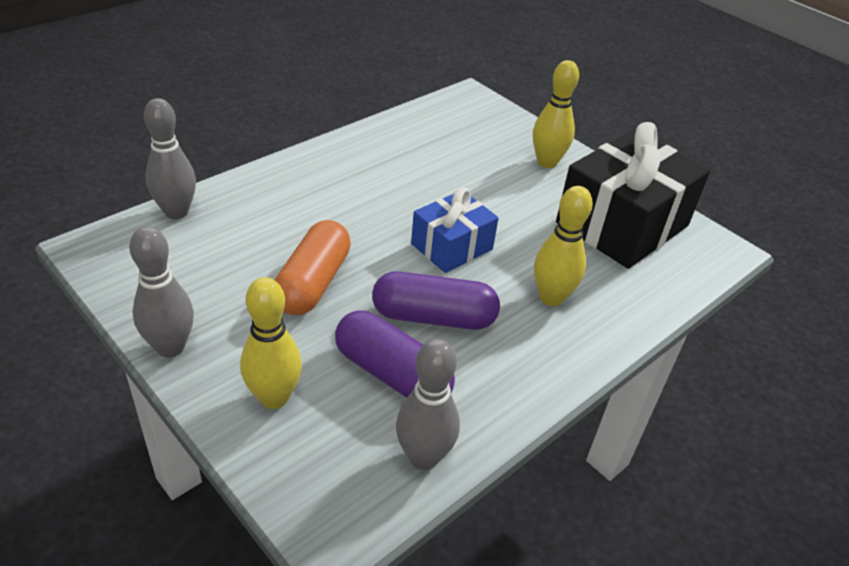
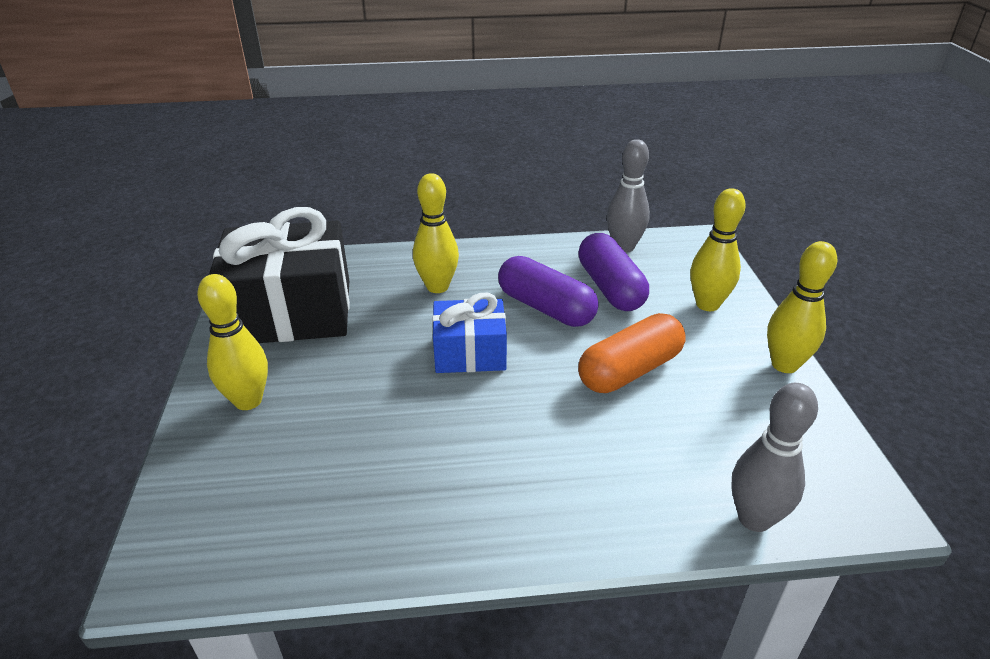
camera: 140 degrees left, 5 degrees down
(170, 347) = (784, 365): grey bowling pin -> yellow bowling pin

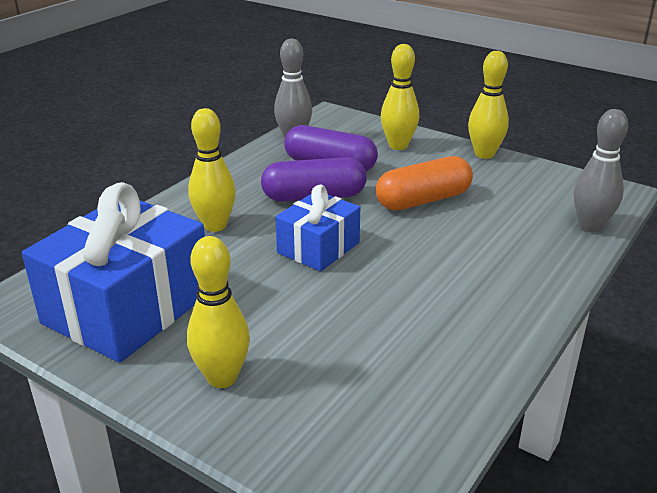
camera: 50 degrees left, 5 degrees down
(291, 312) = (127, 308): black gift -> blue gift
(630, 370) = (423, 200): orange capsule -> orange capsule turned 60 degrees clockwise

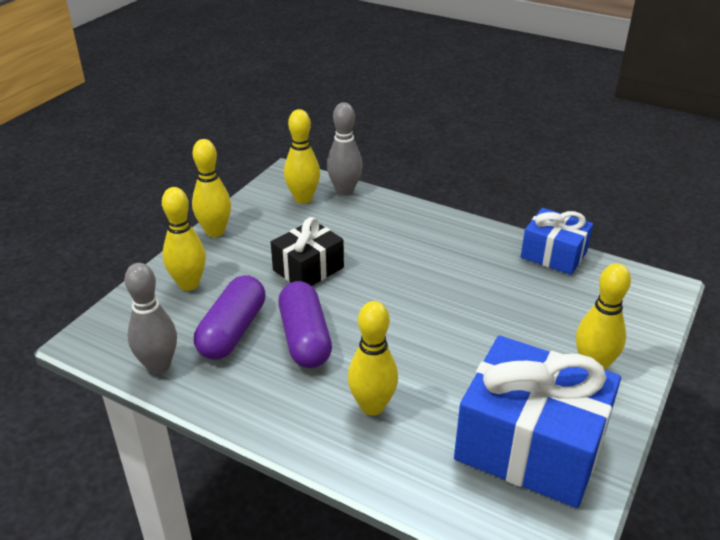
camera: 95 degrees left, 5 degrees up
(318, 248) = (401, 329): blue gift -> blue gift (553, 254)
(423, 200) = (308, 269): orange capsule -> black gift
(562, 199) = (303, 199): none -> yellow bowling pin

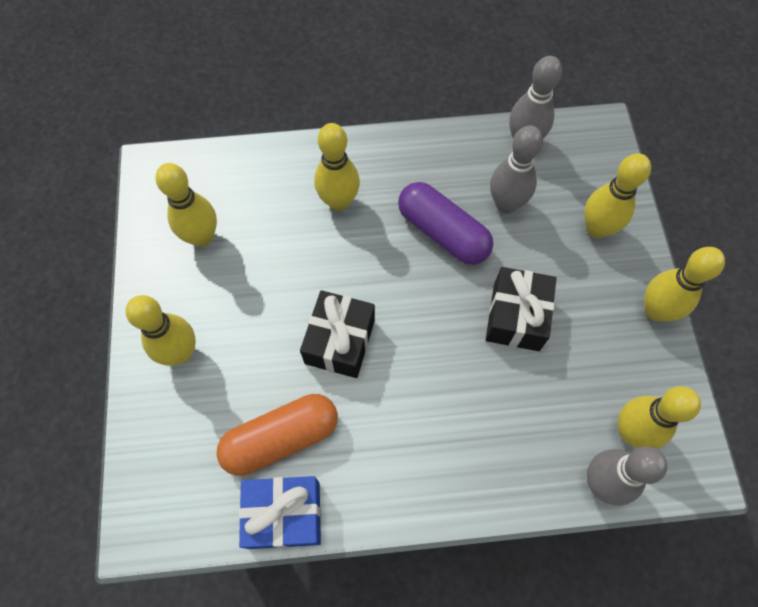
camera: 145 degrees right, 30 degrees up
(232, 331) = (506, 204): purple capsule -> grey bowling pin
(451, 314) = (340, 341): none -> black gift
(530, 445) = (202, 237): blue gift -> yellow bowling pin
(534, 286) = (281, 438): none -> orange capsule

